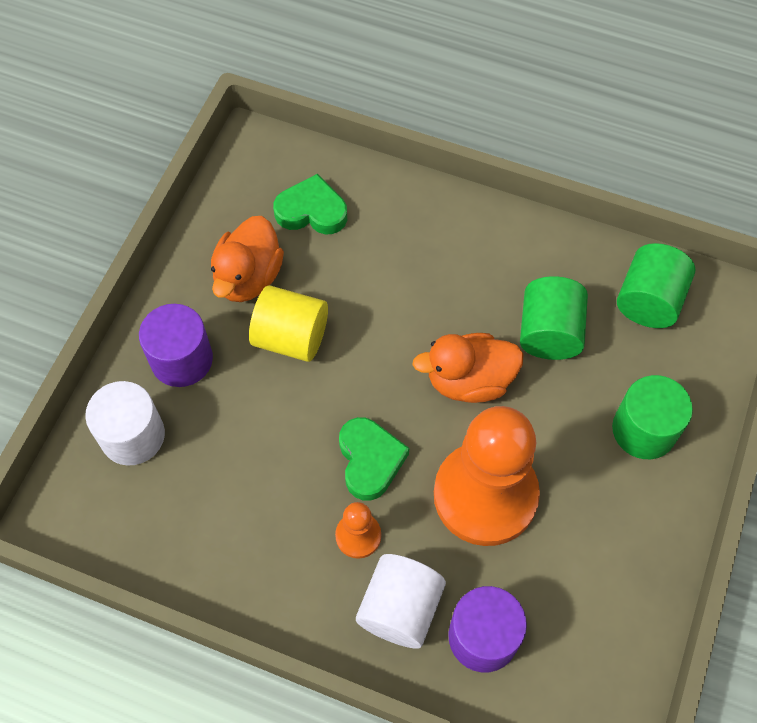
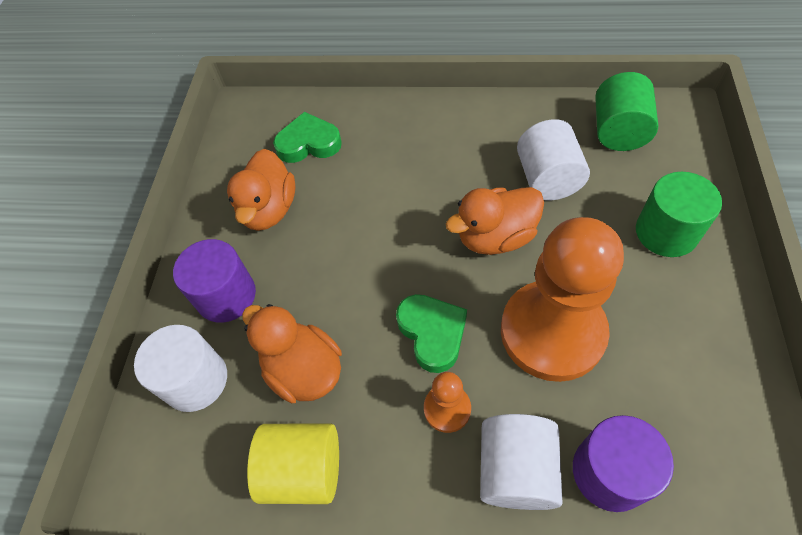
camera: 10 degrees left, 5 degrees down
(236, 458) = (303, 370): none -> orange duck
(291, 337) = (323, 248): yellow cylinder -> yellow cylinder (304, 470)
(549, 332) = (547, 179): green cylinder -> white cylinder

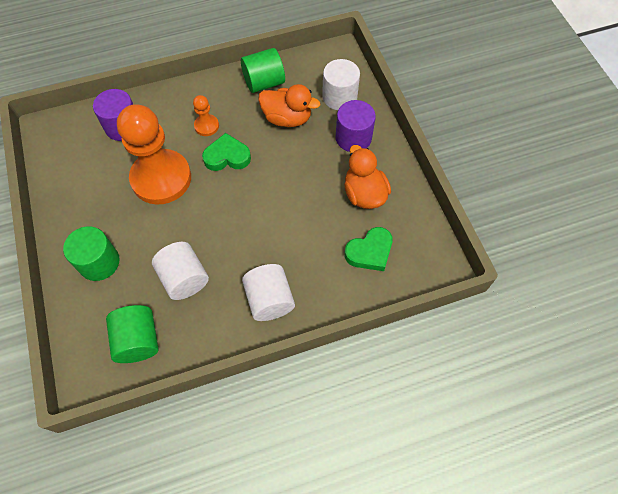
camera: 150 degrees right, 5 degrees up
(304, 470) = (264, 83): yellow cylinder -> green cylinder
(432, 333) = (227, 156): green heart -> green heart turned 135 degrees clockwise
(495, 237) = (208, 223): orange duck -> none
(516, 470) = (166, 113): white cylinder -> white cylinder (269, 300)

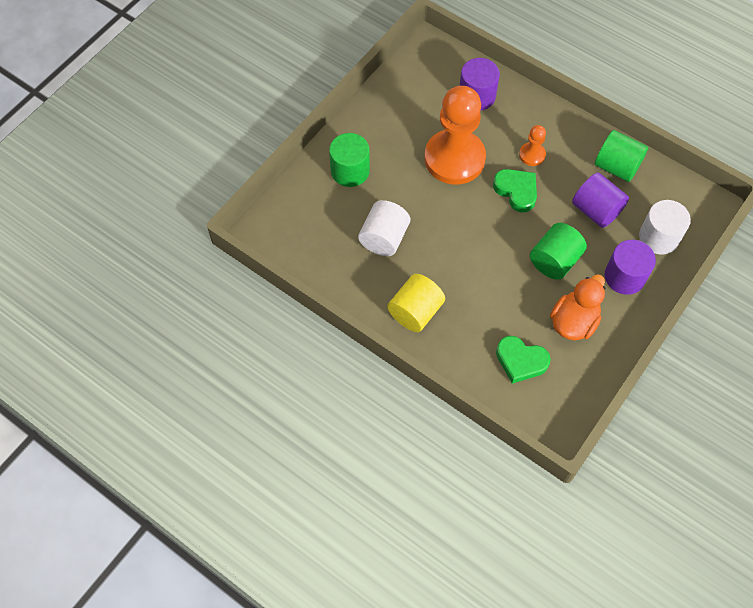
camera: 55 degrees right, 0 degrees up
(138, 340) = (312, 243): green cylinder -> green cylinder (554, 261)
(269, 300) = (415, 311): white cylinder -> yellow cylinder
(287, 118) = (596, 210): orange duck -> purple cylinder

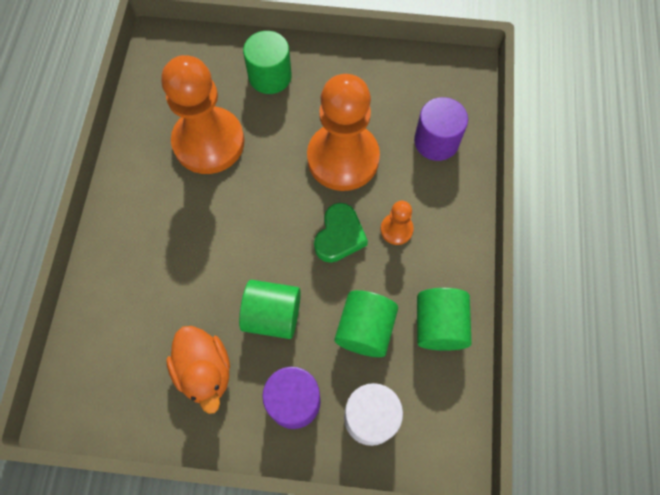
camera: 60 degrees right, 5 degrees up
(384, 238) = (209, 142): white cylinder -> orange pawn
(415, 311) = (139, 210): yellow cylinder -> none
(520, 361) = (129, 338): green heart -> none
(573, 322) = (205, 371): orange duck -> orange duck turned 60 degrees clockwise
(596, 210) = (365, 330): purple cylinder -> green cylinder

